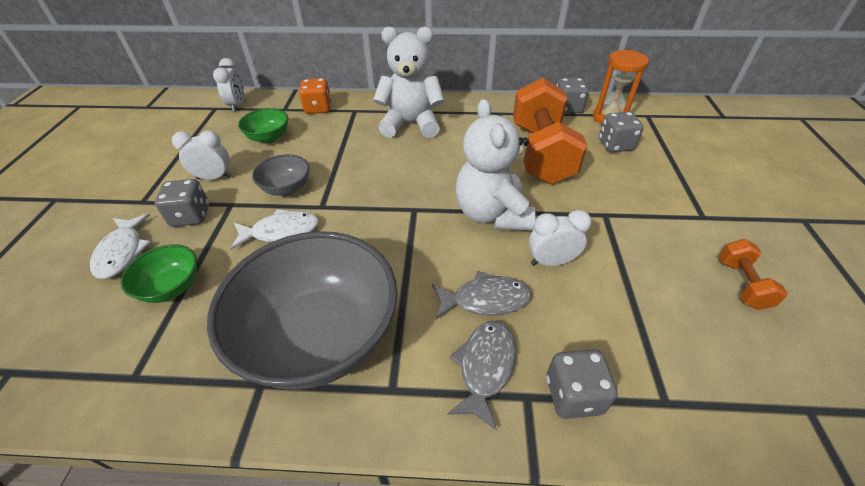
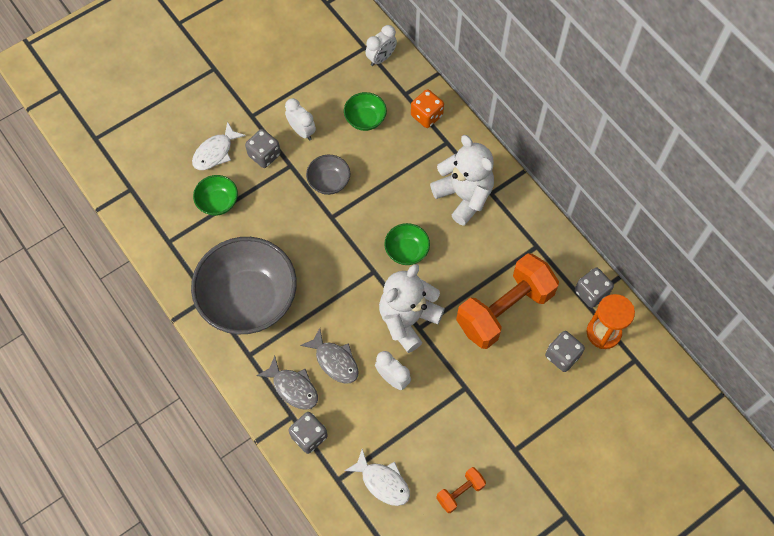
camera: 50 degrees right, 20 degrees up
(281, 231) = (294, 215): white fish -> white fish (382, 482)
(419, 178) = (406, 251): none -> green bowl
(485, 367) = (293, 387): grey fish -> grey fish turned 60 degrees clockwise

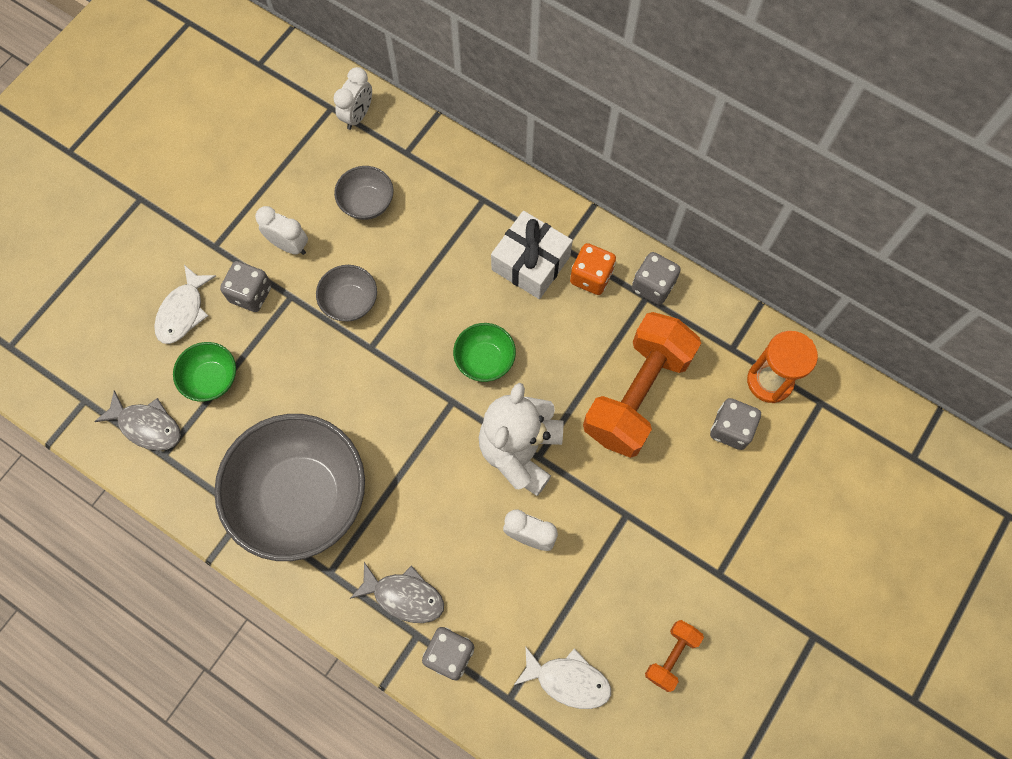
camera: 20 degrees left, 5 degrees up
(335, 361) = (446, 540): grey fish -> grey fish (147, 426)
(365, 119) = (367, 203): green bowl -> grey bowl
(426, 115) = (444, 173): orange dice -> orange dice (591, 277)
(464, 196) = (531, 263): white teddy bear -> white gift
(591, 293) = (735, 335): grey dice -> grey dice (653, 286)

